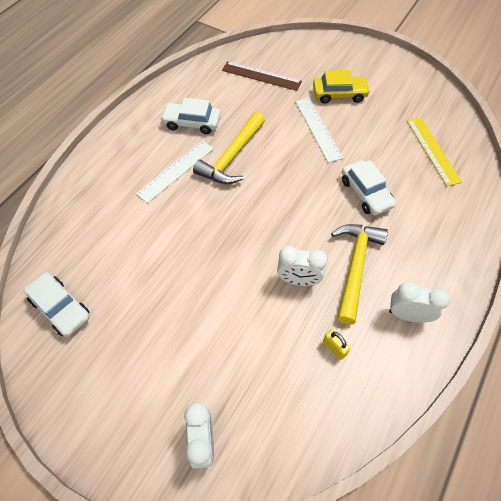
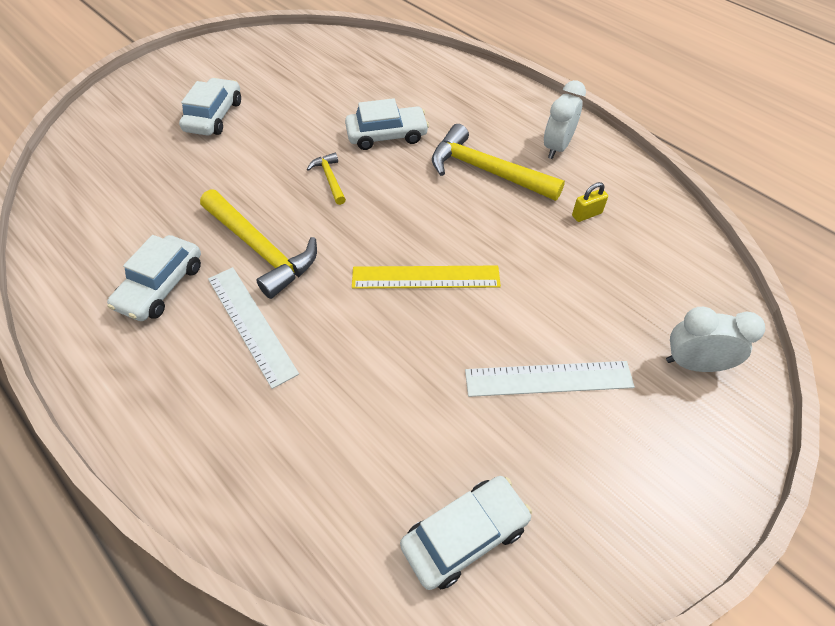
camera: 75 degrees left, 5 degrees down
(261, 76) = (120, 183): brown ruler -> none
(298, 280) = (491, 224): white clock -> none
(306, 172) = (330, 178): none -> yellow hammer
(318, 129) = (262, 150): white ruler -> white ruler (548, 379)
(339, 94) = (214, 116): yellow car -> white car
(433, 150) = (350, 68): yellow ruler -> yellow ruler (425, 277)

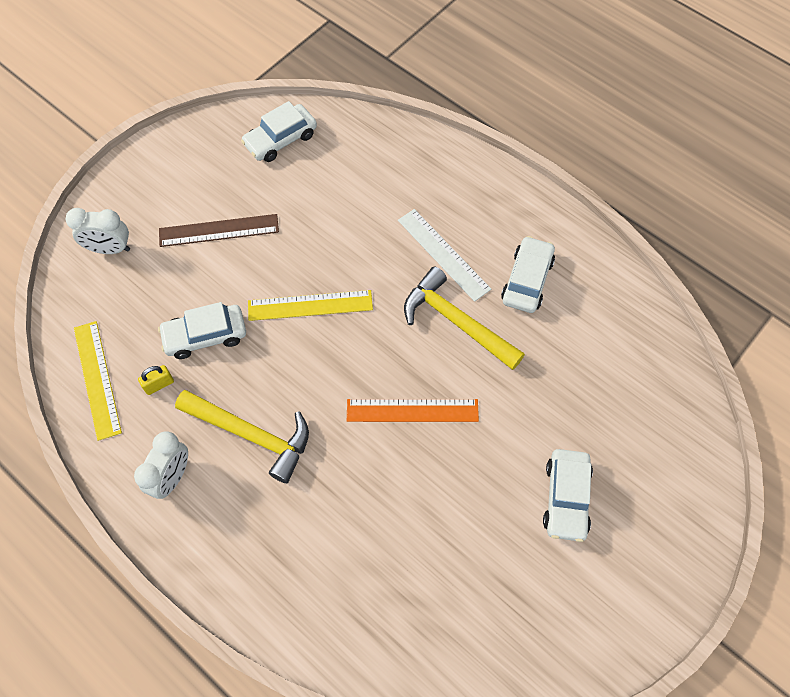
camera: 175 degrees right, 10 degrees up
(330, 178) = (412, 411): yellow hammer -> orange ruler
(387, 135) = (361, 482): white car -> white car (205, 336)
(548, 379) = (219, 230): white ruler -> brown ruler
(655, 223) = (97, 379): none -> yellow ruler

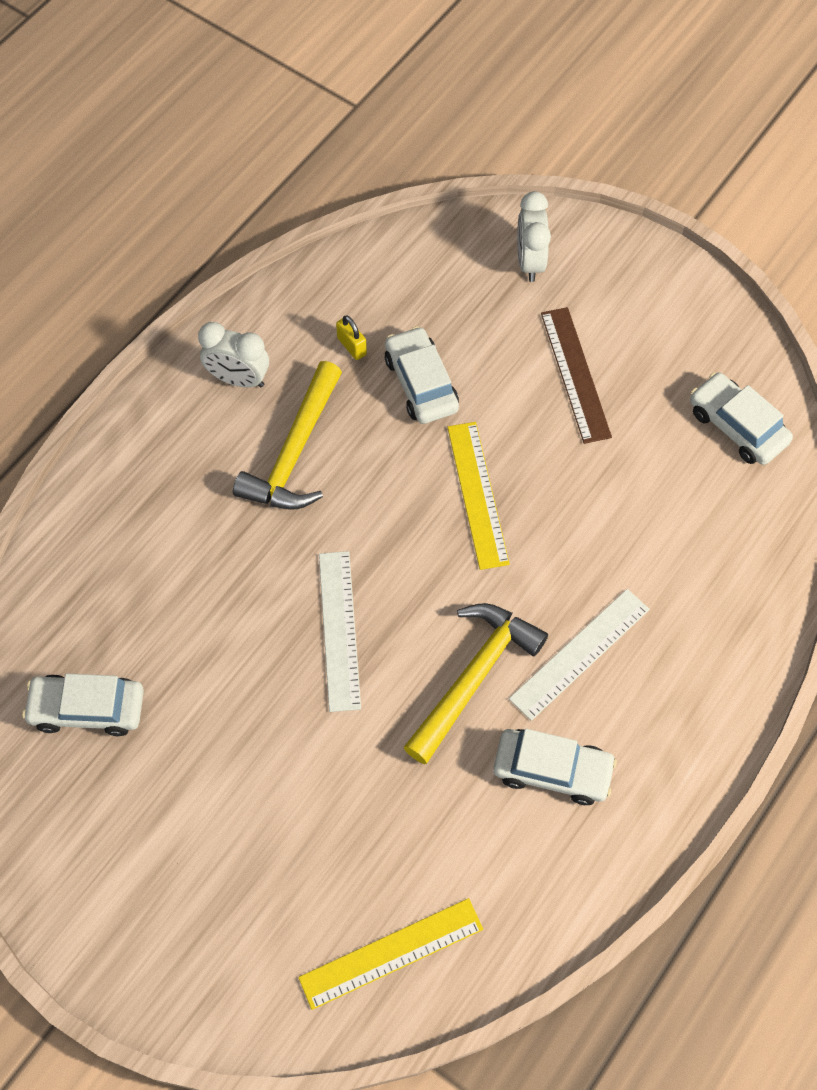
camera: 85 degrees right, 0 degrees up
(97, 379) = (353, 283): yellow ruler -> yellow ruler (391, 952)
(412, 411) = (339, 630): orange ruler -> white ruler
(566, 498) = (230, 826): white car -> white car (87, 709)

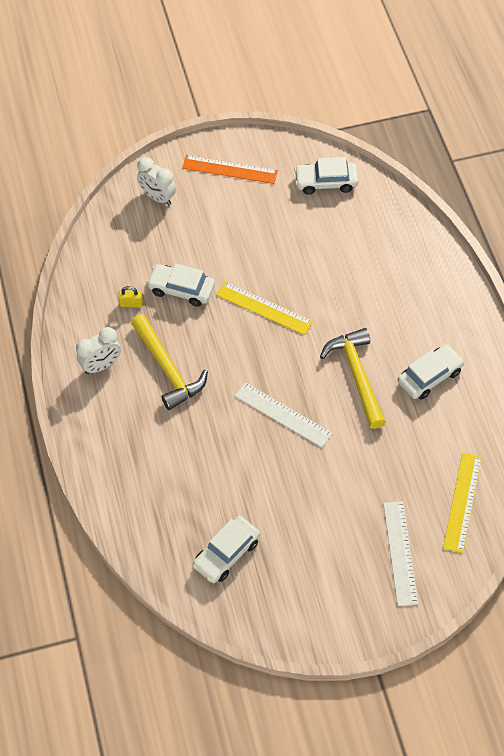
camera: 50 degrees left, 5 degrees down
(575, 374) = (238, 223): brown ruler -> none
(579, 653) = (382, 325): white ruler -> white ruler (400, 552)
(647, 306) = (230, 169): none -> orange ruler

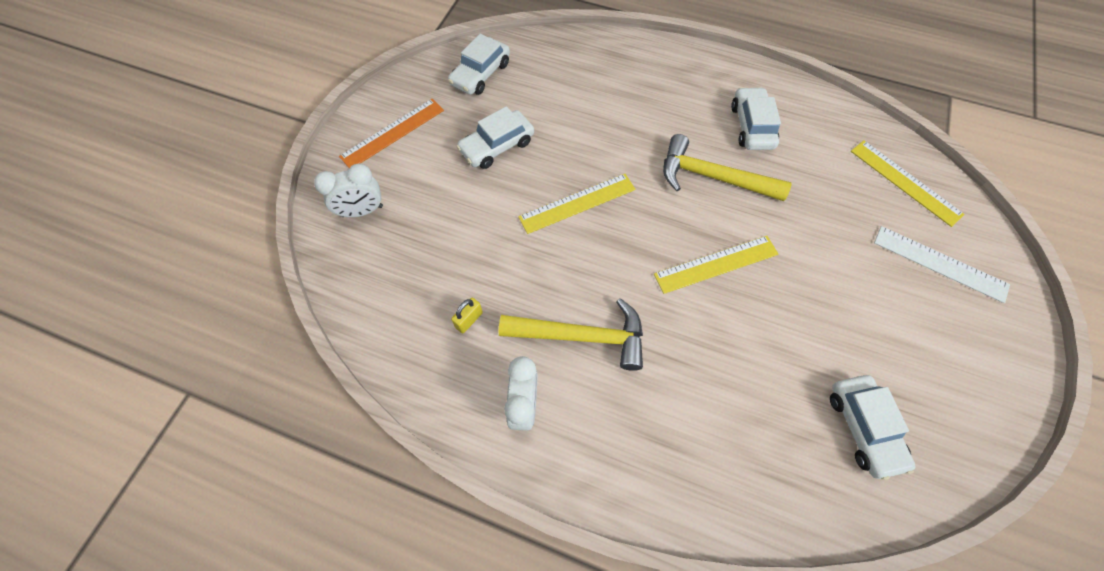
camera: 55 degrees left, 5 degrees up
(181, 289) = (493, 260): white car -> white car (497, 146)
(283, 415) = (716, 264): white ruler -> yellow ruler

